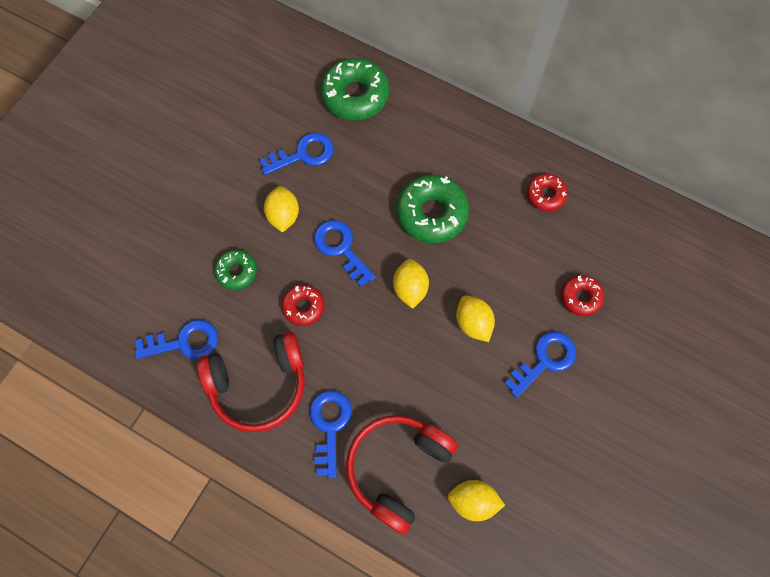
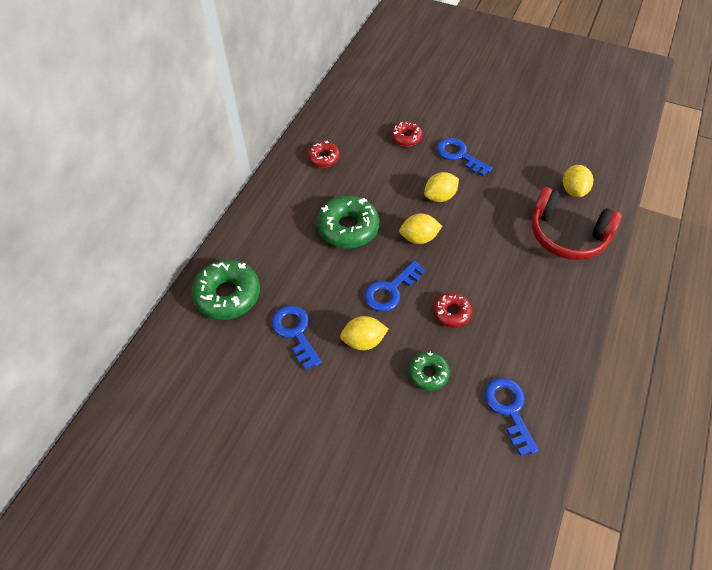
camera: 95 degrees left, 15 degrees down
(259, 385) = (531, 339): red headphones -> none
(329, 426) = (549, 282): blue key -> none

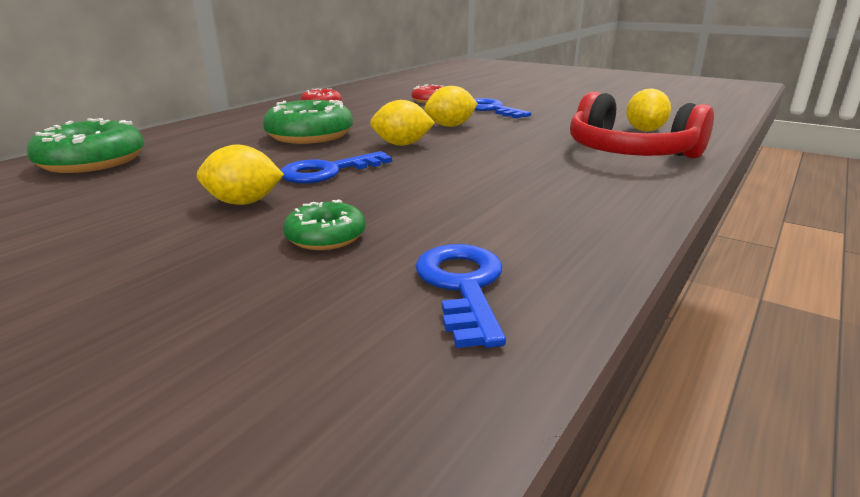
camera: 10 degrees right, 30 degrees down
(295, 332) = (146, 189): blue key -> none
(451, 313) = (411, 192): red donut -> none

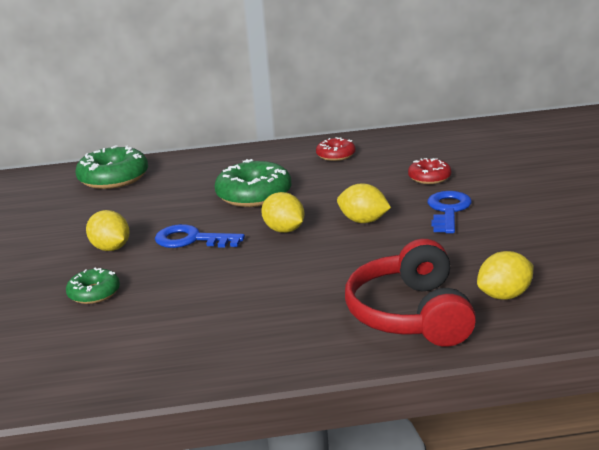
camera: 50 degrees right, 0 degrees up
(462, 286) = (78, 356): blue key -> none

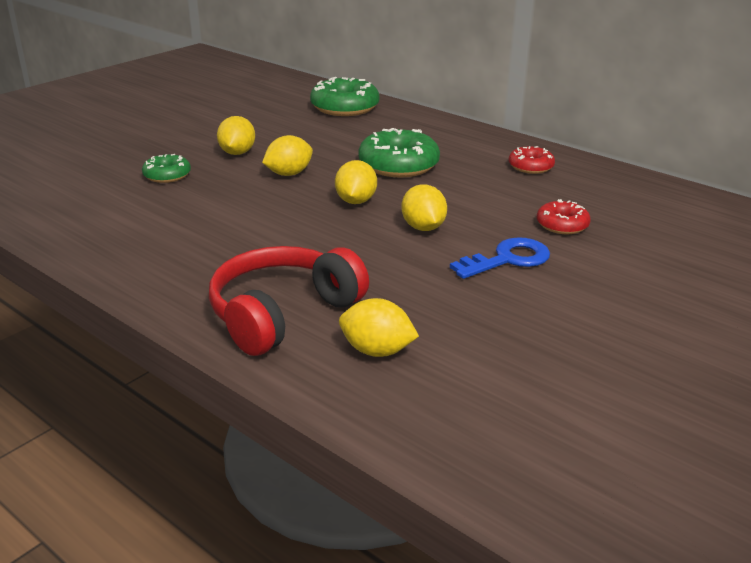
camera: 45 degrees right, 5 degrees up
(191, 240) = (289, 174): blue key -> yellow lemon

